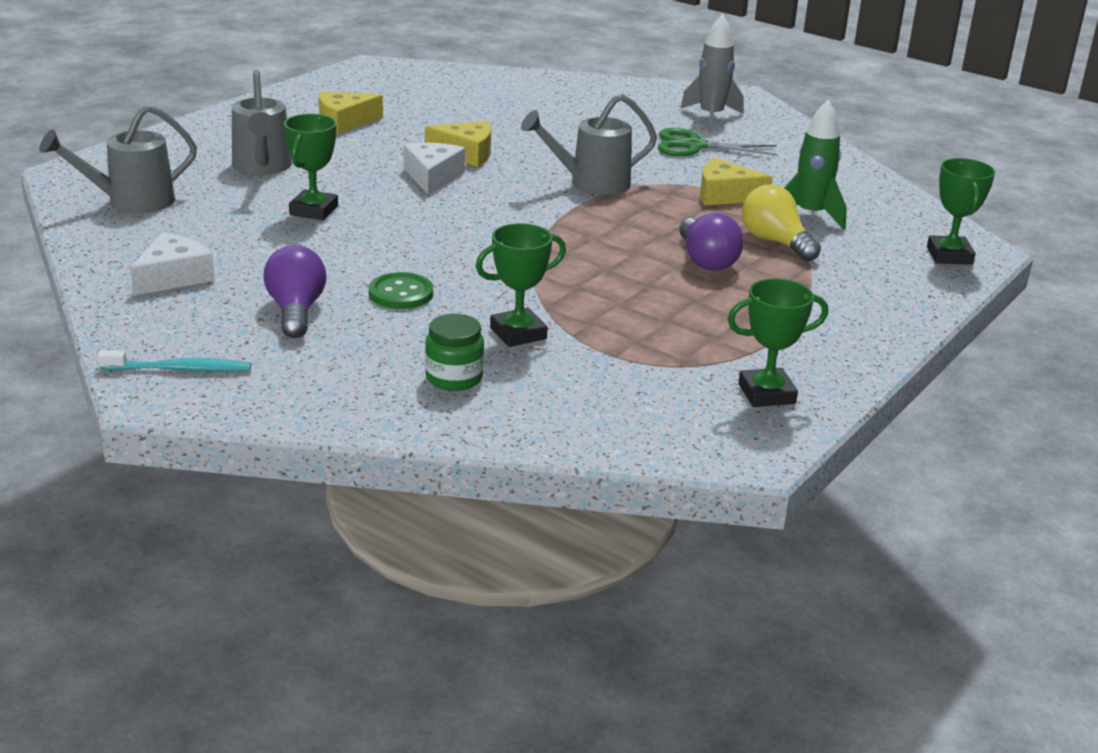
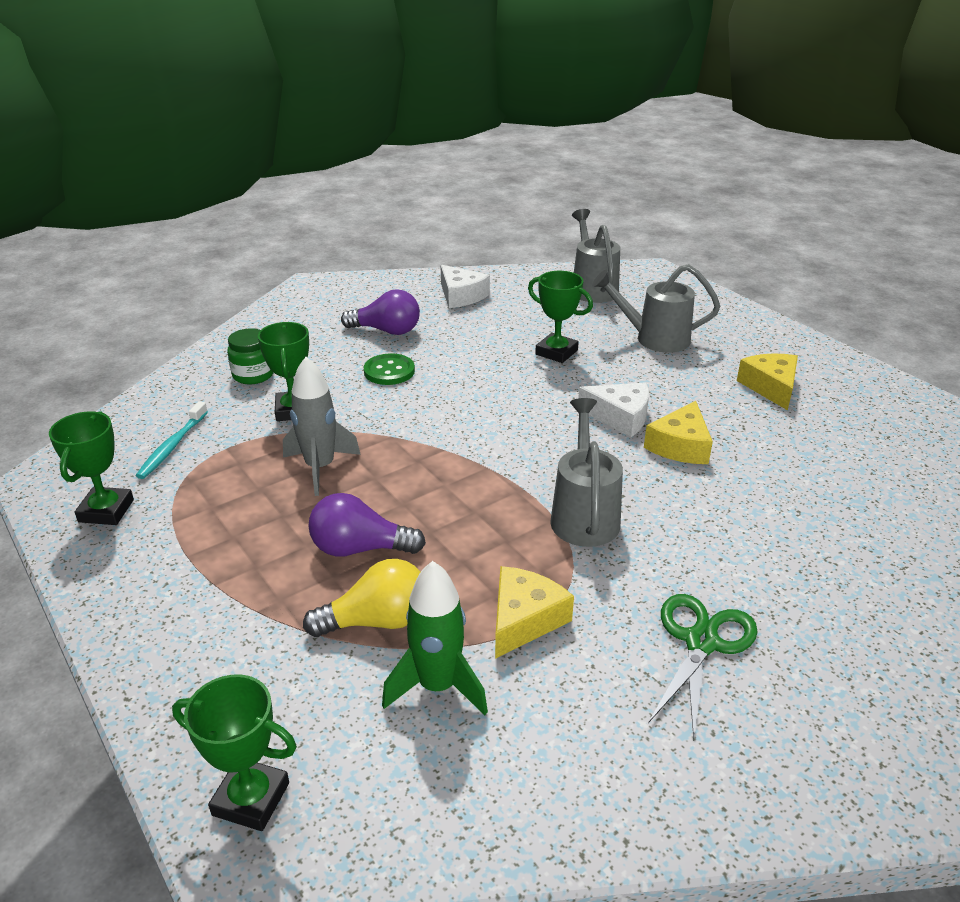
camera: 110 degrees right, 5 degrees up
(179, 369) = (336, 292): turquoise toothbrush -> turquoise toothbrush (172, 446)
(711, 117) = (832, 703): grey rocket -> grey rocket (320, 468)

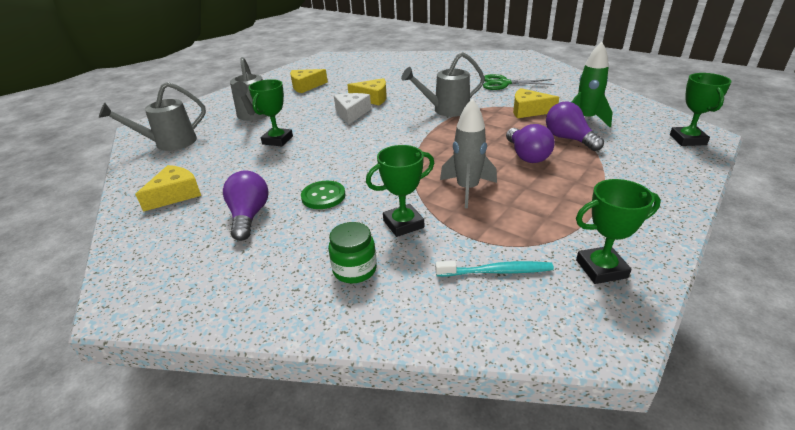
camera: 105 degrees left, 0 degrees up
(377, 621) = (569, 139): yellow light bulb -> purple light bulb
(461, 296) = (175, 194): white cheese -> yellow cheese

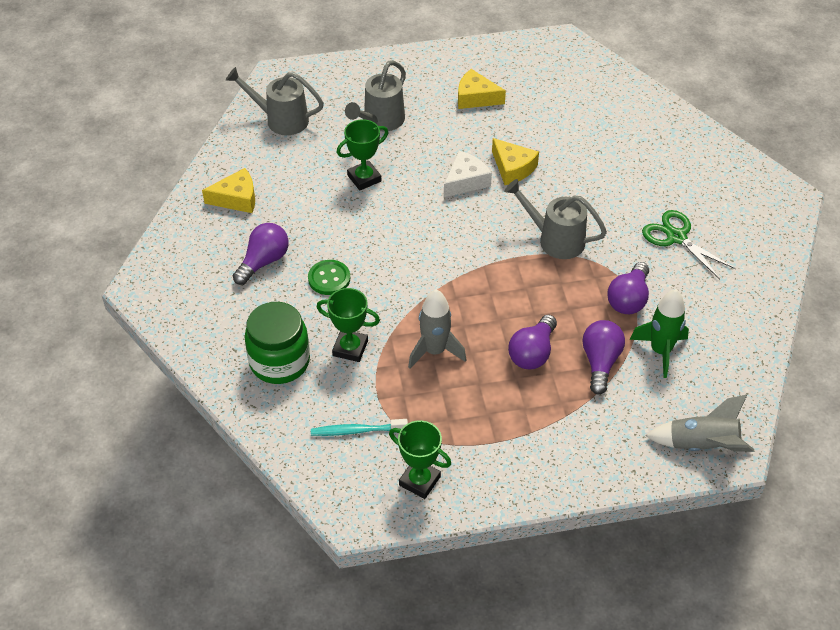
camera: 40 degrees right, 15 degrees up
(354, 270) = (279, 362): green jar -> green jar, size x1.68
(496, 271) = (356, 431): turquoise toothbrush -> turquoise toothbrush turned 135 degrees clockwise
(528, 111) = (628, 299): yellow cheese -> purple light bulb
(687, 140) = (702, 445): green trophy -> grey rocket

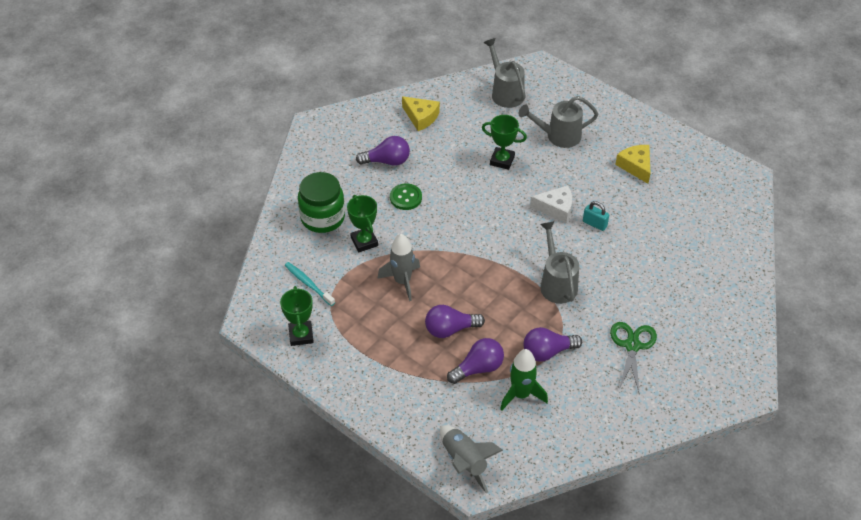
camera: 50 degrees right, 0 degrees up
(512, 168) = (594, 224): yellow cheese -> turquoise padlock

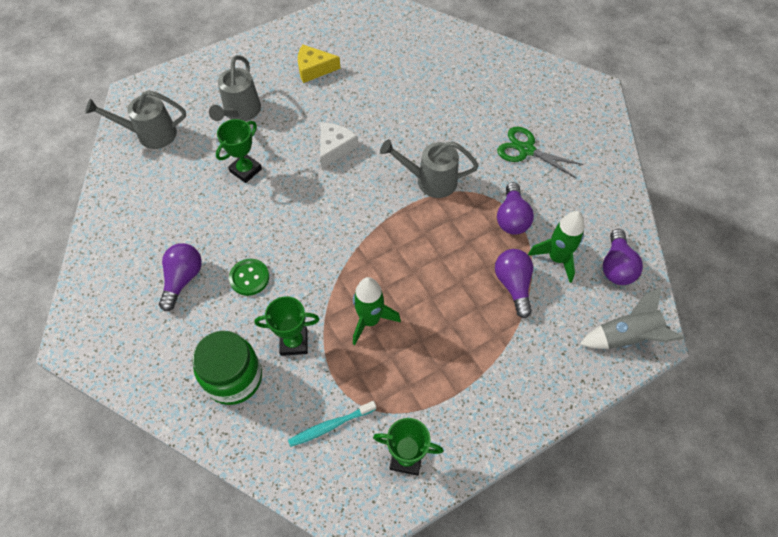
camera: 70 degrees left, 10 degrees up
(402, 281) = (370, 320): grey rocket -> green rocket
(421, 117) = (136, 223): yellow cheese -> none
(450, 329) = (454, 294): purple light bulb -> purple light bulb (616, 266)
(594, 224) = (369, 125): turquoise padlock -> none

